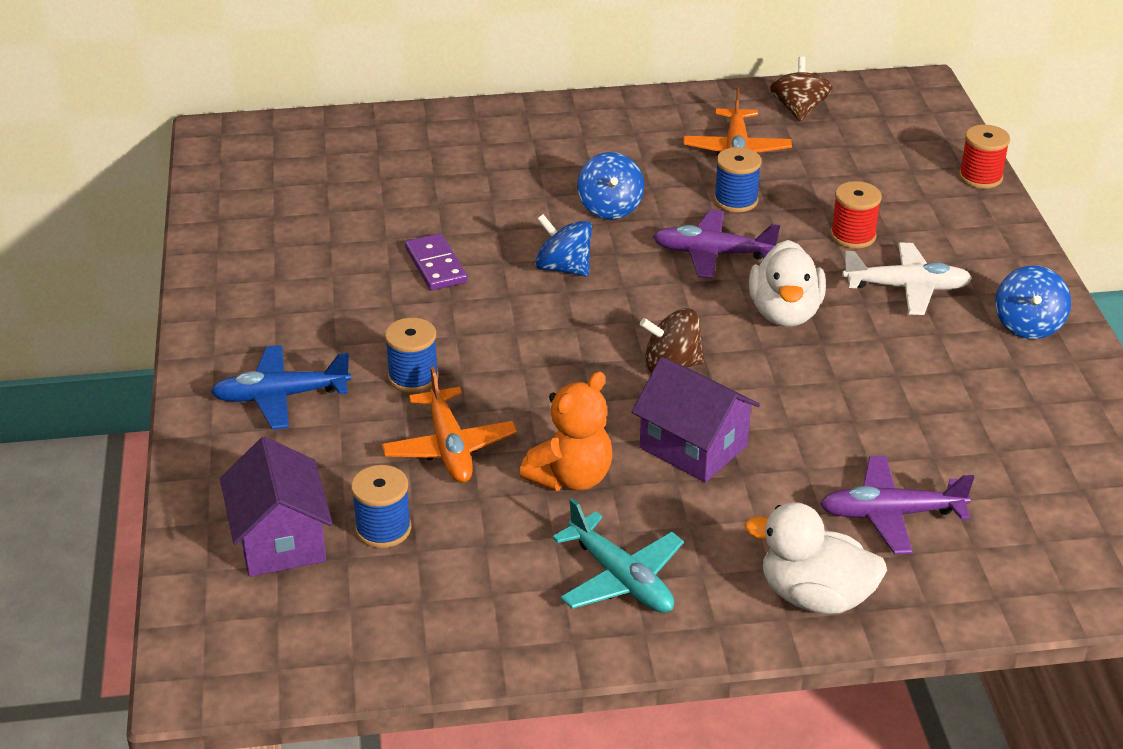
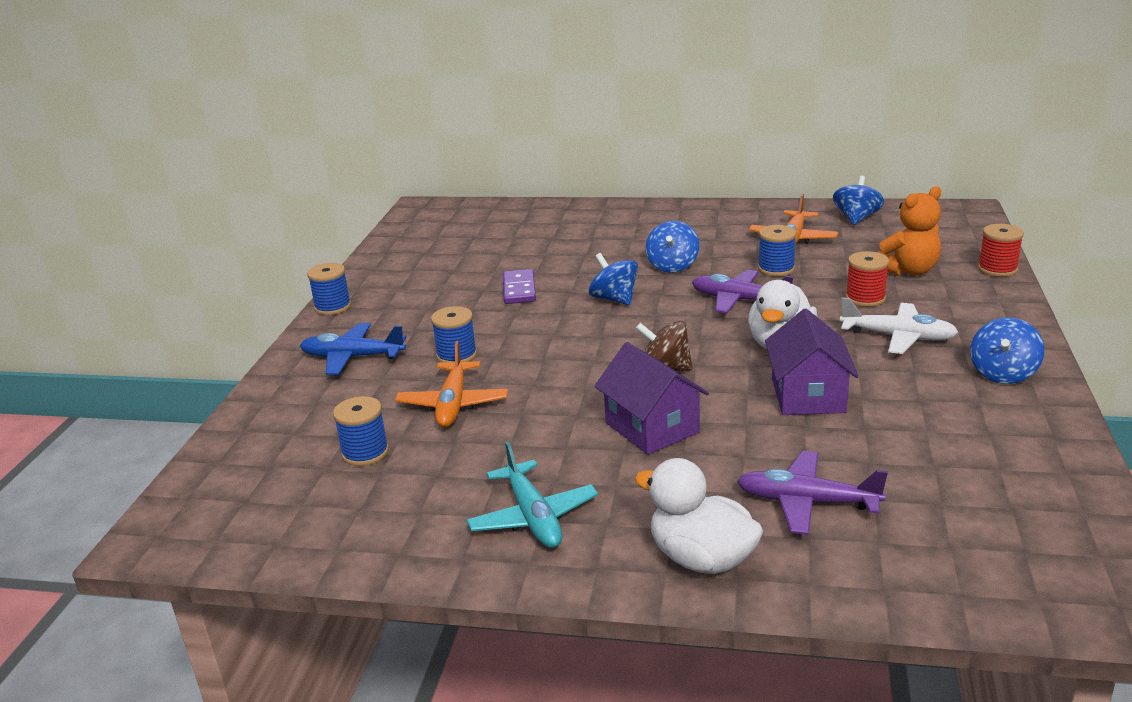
camera: 20 degrees right, 10 degrees down
(202, 321) = (333, 307): none -> blue spool
(280, 540) = (284, 449): purple house -> purple house (807, 395)
(571, 477) = (536, 436): orange teddy bear -> orange teddy bear (908, 270)
(799, 110) = (856, 218): brown spinning top -> blue spinning top

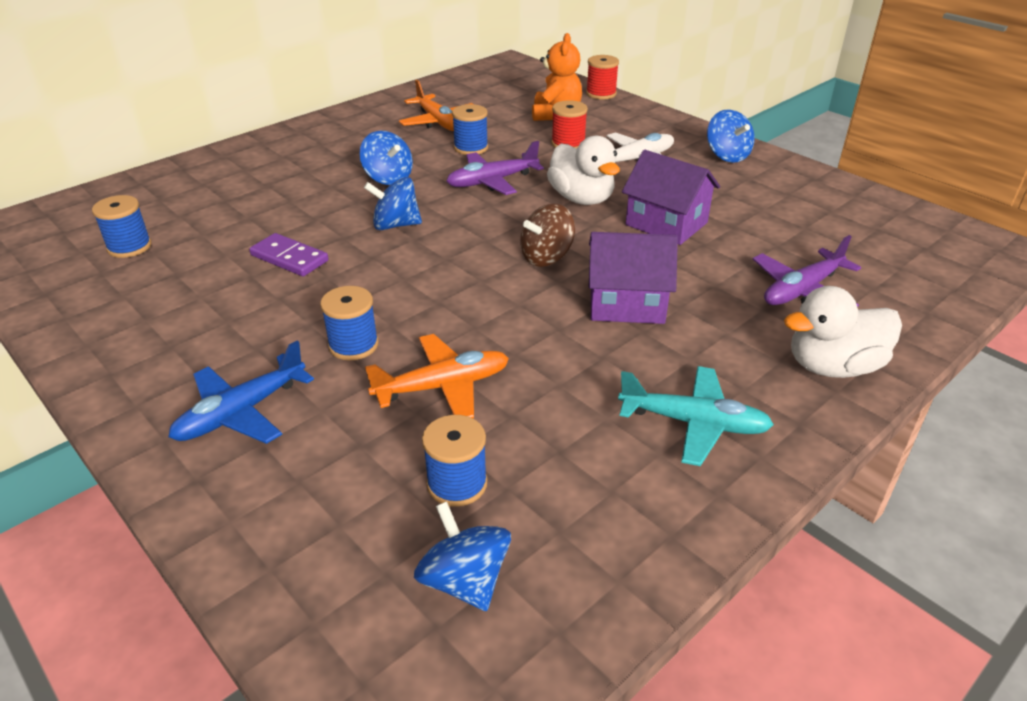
camera: 55 degrees left, 10 degrees up
(333, 307) = (98, 380): blue spool -> blue spool (129, 247)
(453, 404) = (443, 386): orange plane -> orange plane turned 60 degrees counterclockwise
(856, 218) = (452, 91): blue spinning top -> blue spinning top (464, 580)

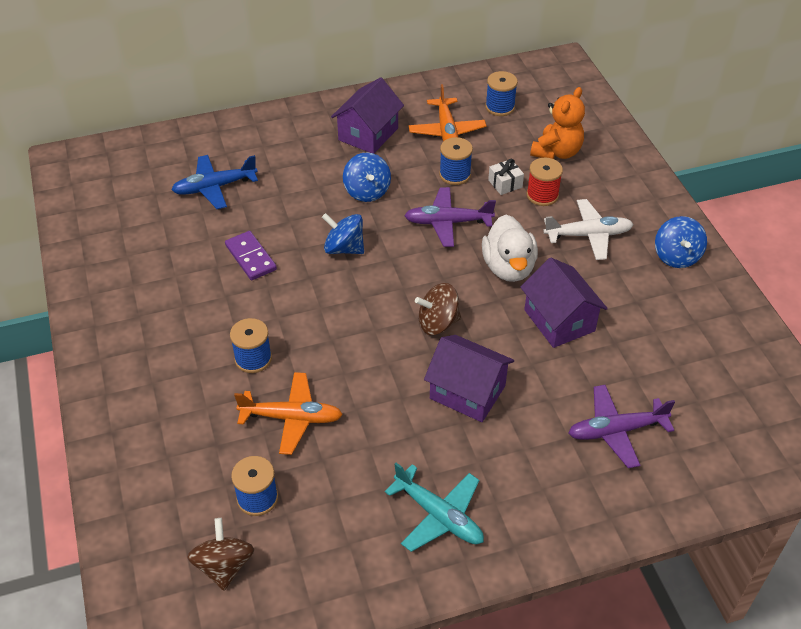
camera: 25 degrees right, 10 degrees up
(129, 247) = (148, 208): blue spool -> blue spool (500, 107)
(241, 412) = (157, 390): blue plane -> blue plane (214, 187)
(358, 139) = (368, 134): none -> purple house
(464, 580) = (224, 566): blue spinning top -> brown spinning top
(526, 144) = (505, 184): none -> white gift
(601, 94) = (619, 135): red spool -> none
(833, 366) = (578, 510): white duck -> none

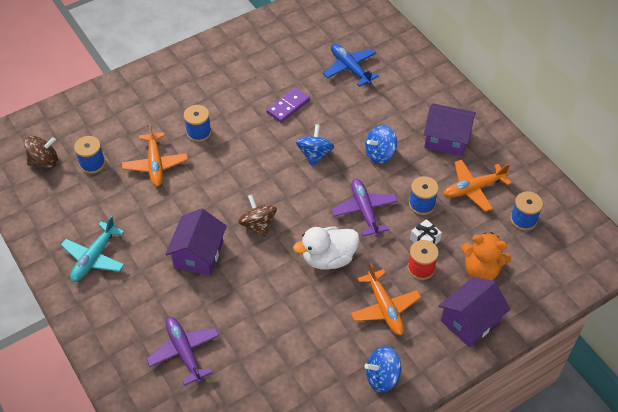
camera: 75 degrees right, 5 degrees up
(559, 320) = (282, 300): purple house -> purple house (470, 321)
(588, 235) = (385, 308): white plane -> orange plane

